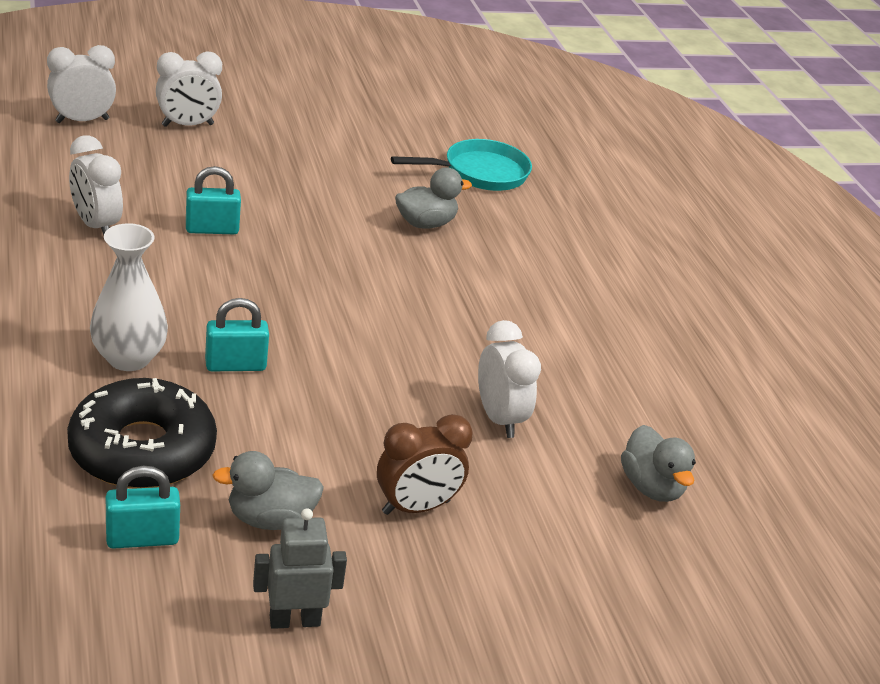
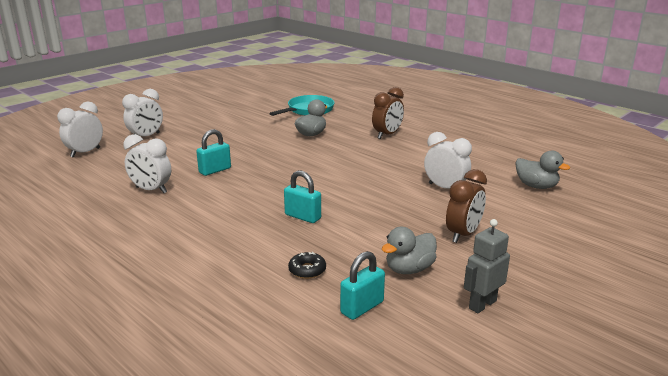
camera: 25 degrees left, 10 degrees down
(129, 358) = (245, 236): white vase -> none
(142, 450) = (307, 270): black donut -> black donut, size x0.40
(235, 365) = (303, 217): turquoise padlock -> turquoise padlock turned 75 degrees clockwise
(543, 277) = (387, 135): none -> brown clock

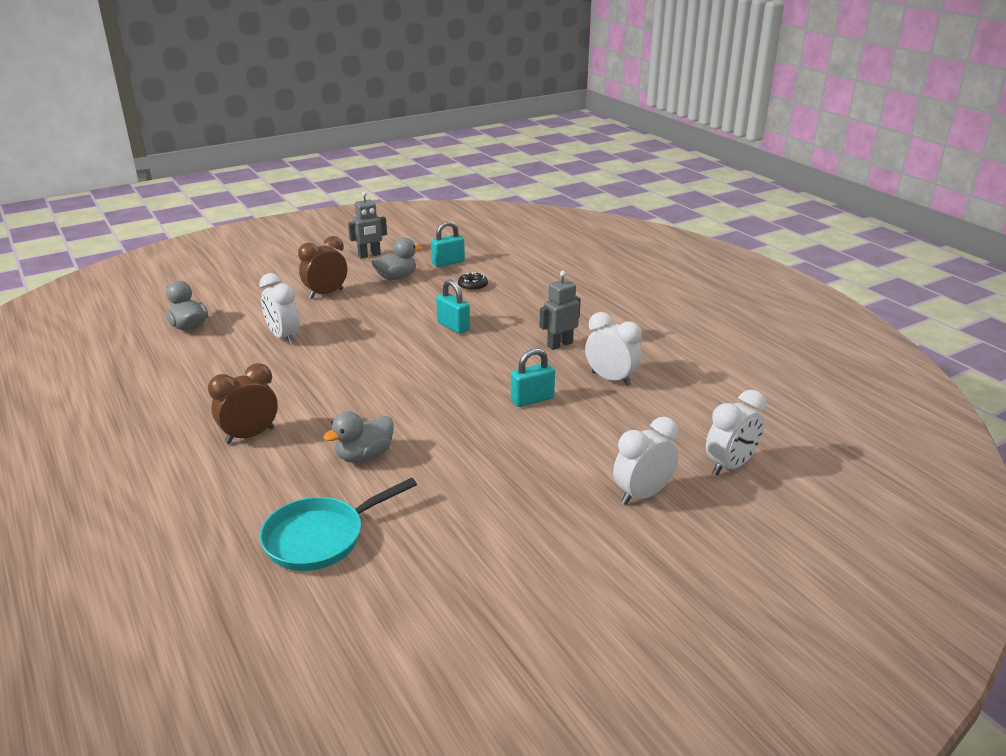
camera: 165 degrees left, 5 degrees up
(194, 212) = (559, 344): none -> grey robot

